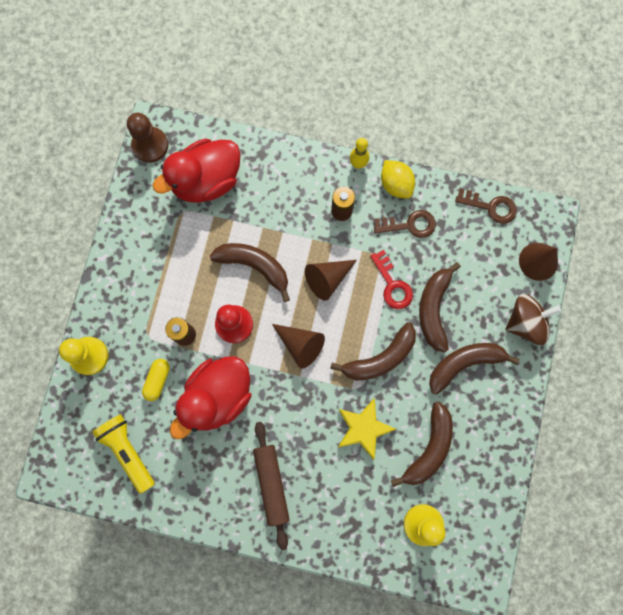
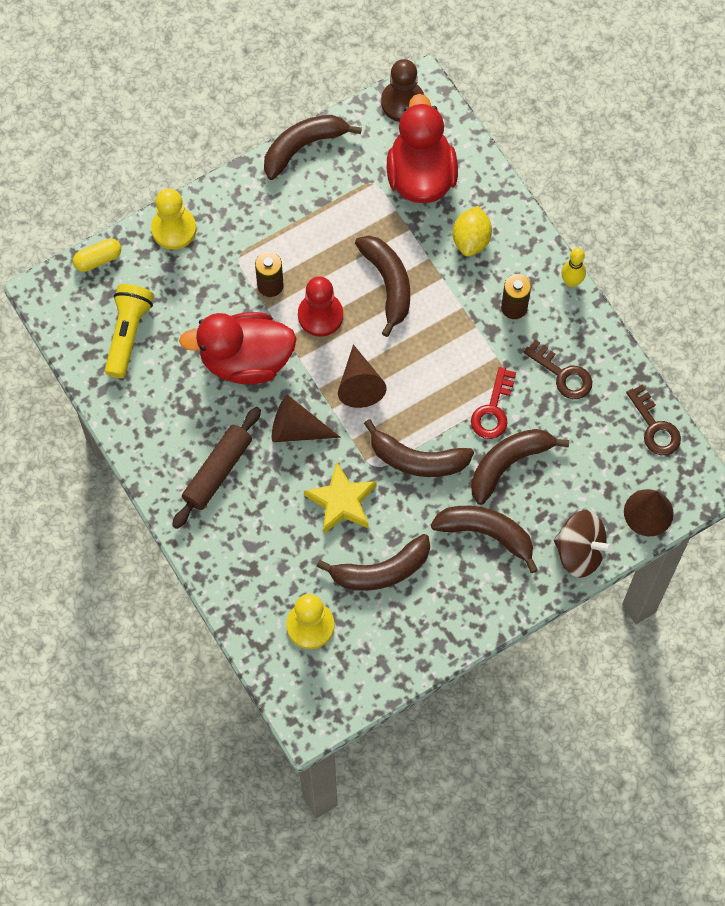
camera: 45 degrees right, 10 degrees down
(117, 228) = (303, 147): none -> brown banana
(158, 380) = (210, 301): yellow capsule -> yellow capsule (98, 259)
(206, 181) = (420, 175): red duck -> red duck turned 75 degrees clockwise
(327, 279) = (440, 352): brown cone -> brown cone (297, 429)
(396, 184) = (587, 329): yellow lemon -> yellow lemon (471, 240)

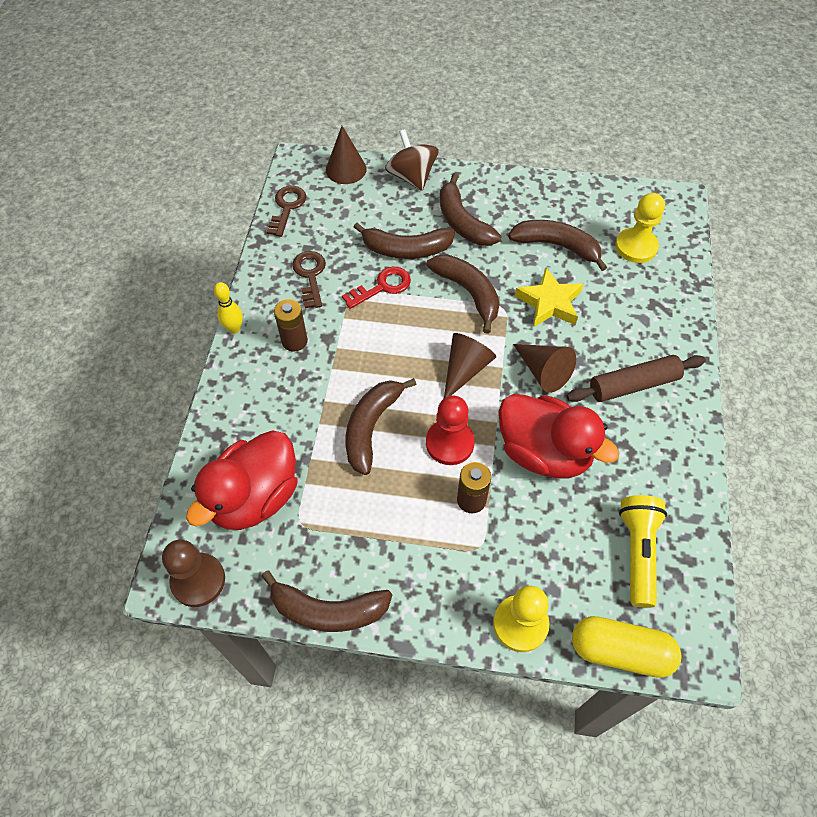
camera: 140 degrees left, 10 degrees down
(98, 259) = (620, 651): yellow capsule -> yellow capsule, size x1.66
(128, 334) = (637, 552): yellow flashlight -> yellow flashlight turned 135 degrees clockwise
(471, 240) = (271, 413): yellow lemon -> none

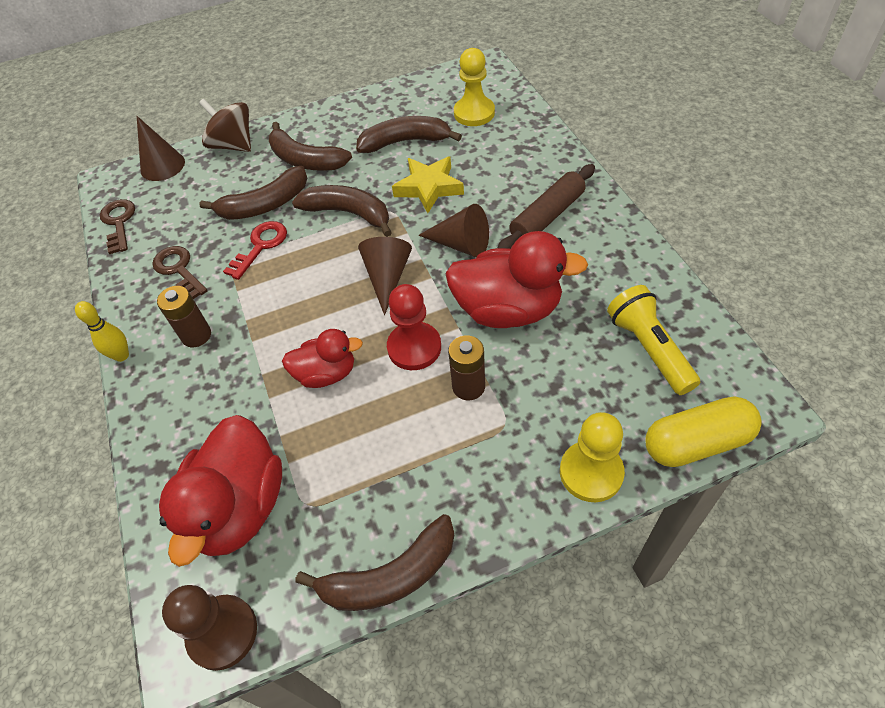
camera: 25 degrees left, 5 degrees down
(371, 427) = (326, 374): brown banana -> red duck

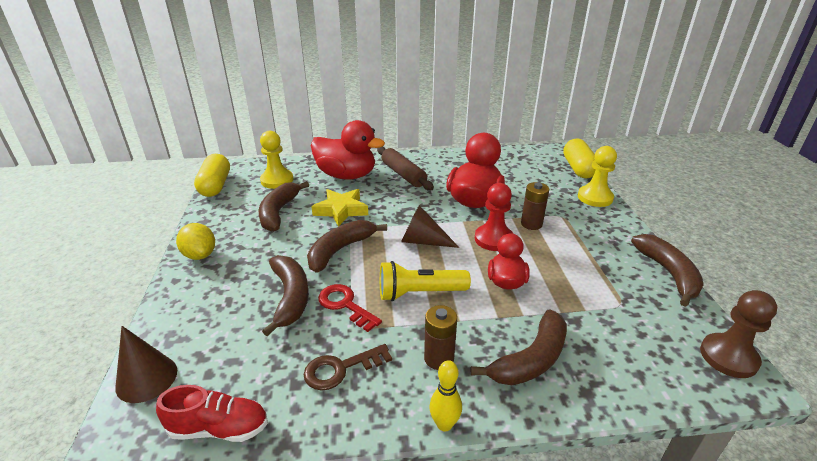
camera: 80 degrees left, 20 degrees down
(119, 223) = (219, 428): brown key -> red shoe
(233, 145) = (174, 313): brown spinning top -> none
(239, 507) = (625, 340): red duck -> red duck (346, 175)
(305, 160) = (249, 266): brown banana -> brown banana (531, 359)
(314, 123) = (200, 255): none -> yellow lemon
(441, 76) = (215, 186): none -> yellow capsule
(461, 244) = (408, 207): brown cone -> none
(649, 349) = (518, 167): yellow flashlight -> yellow flashlight (419, 293)

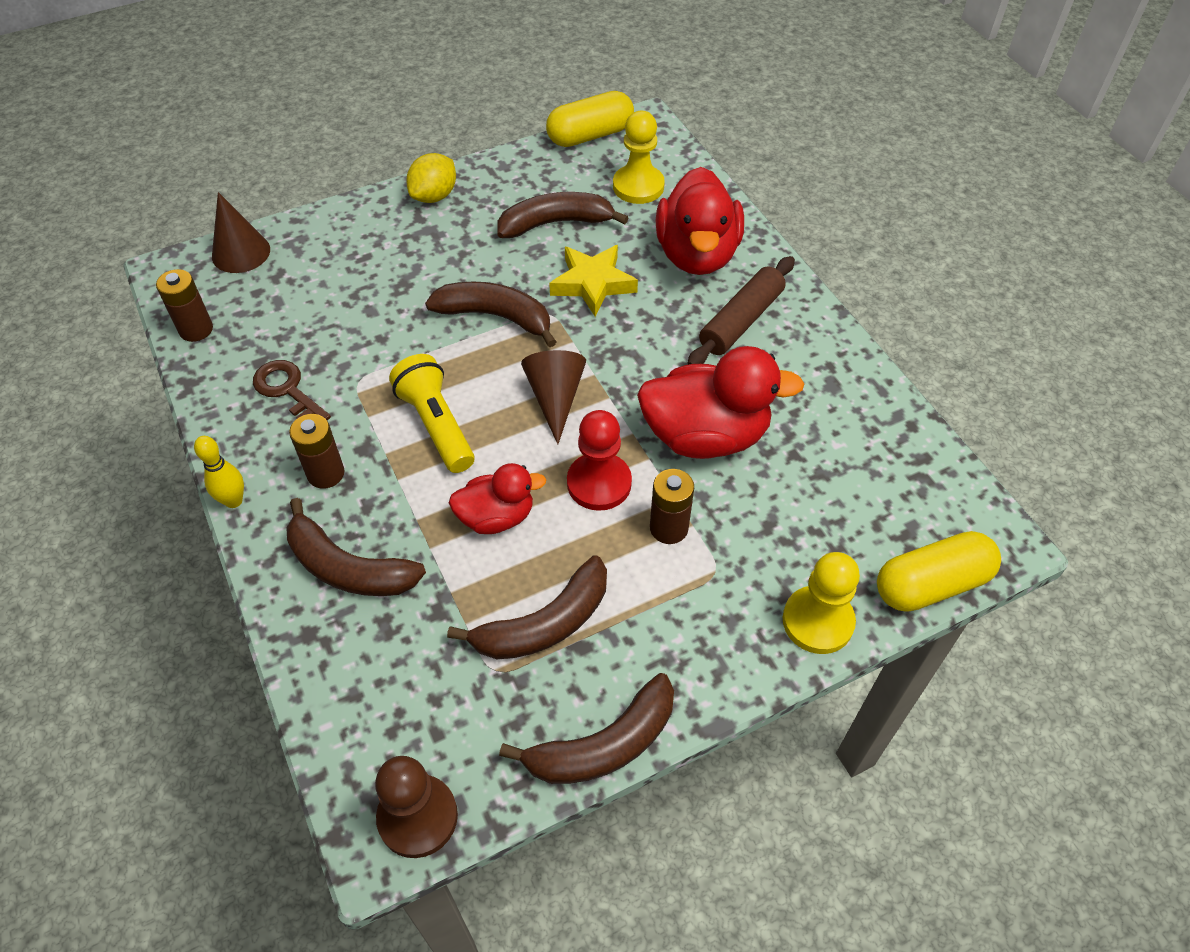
camera: 70 degrees right, 20 degrees up
(219, 428) = (196, 329): red shoe -> brown battery
(290, 297) = (386, 306): brown banana -> brown banana (544, 624)
(345, 305) = (389, 360): red key -> none

